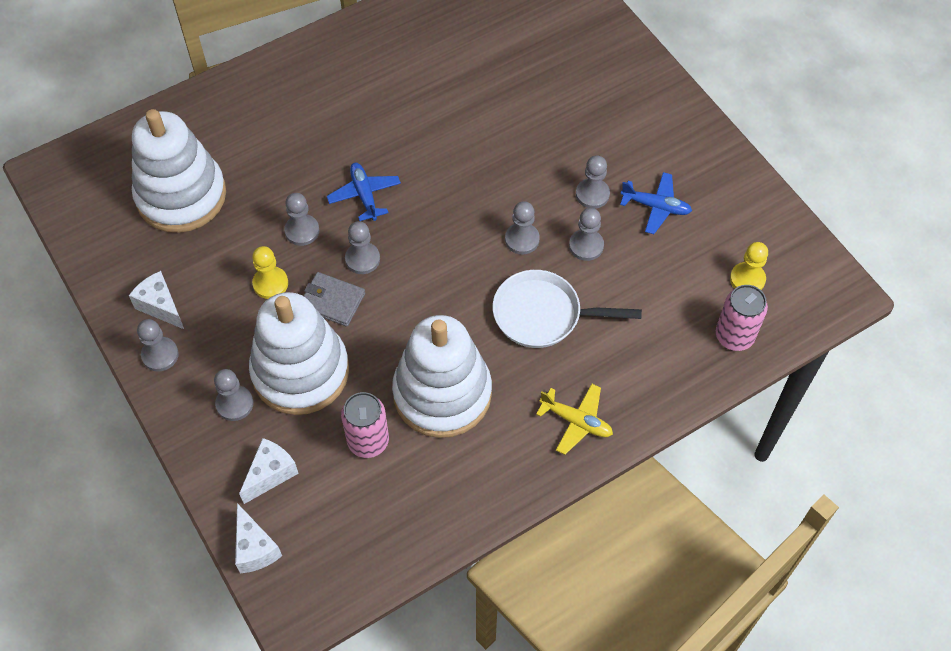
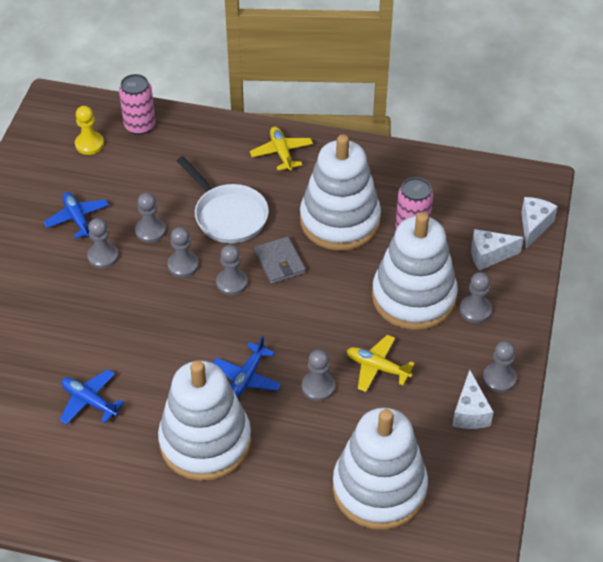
camera: 135 degrees left, 10 degrees down
(270, 283) = (377, 367): yellow pawn -> yellow plane
(332, 301) = (348, 323): grey wallet -> grey wallet (279, 262)
(342, 130) = (205, 442): none -> white stacking toy
(362, 259) = (298, 334): grey pawn -> grey pawn (232, 283)
(456, 91) = (89, 401): none -> blue plane

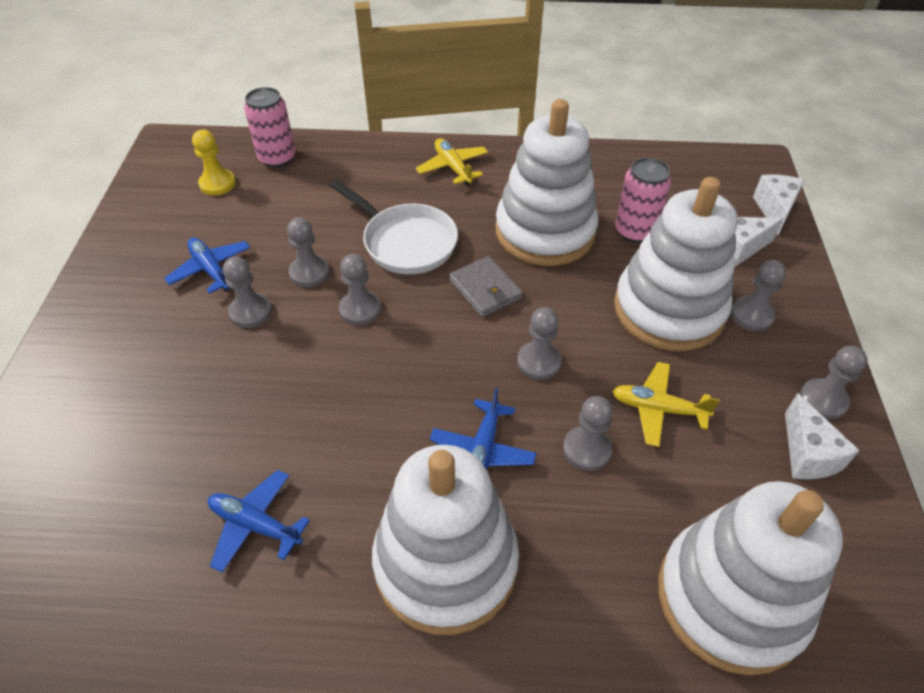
camera: 10 degrees left, 0 degrees up
(232, 283) = (429, 323): grey pawn -> grey pawn (538, 362)

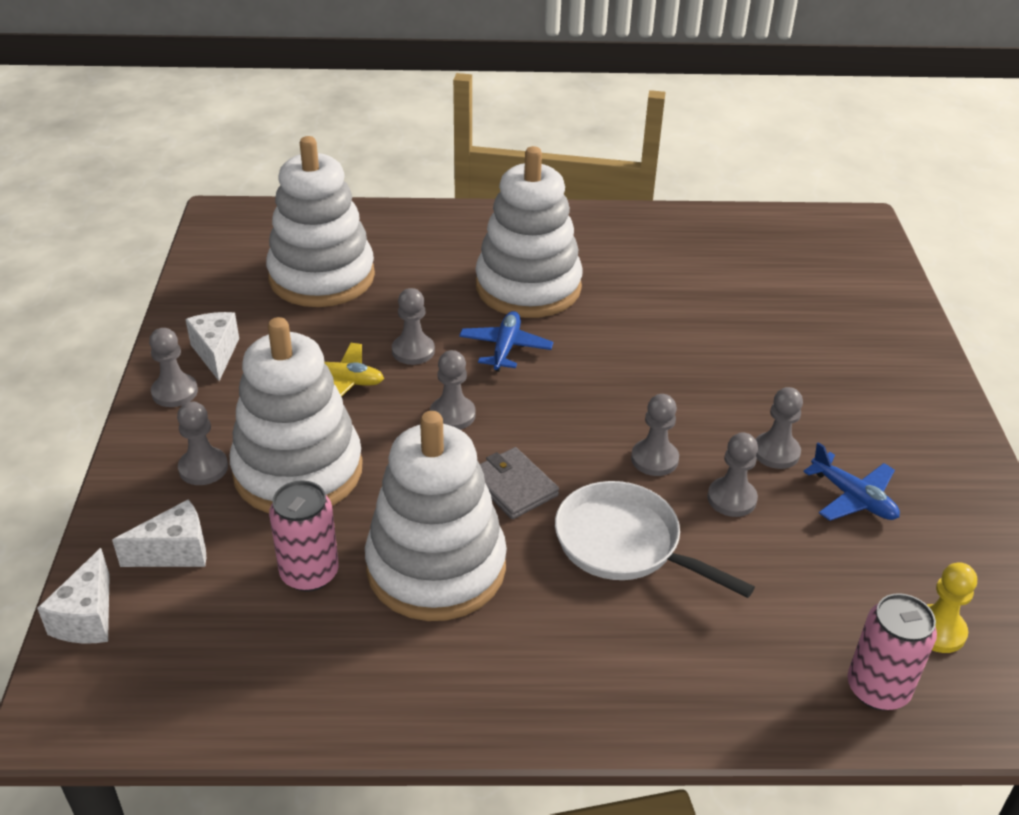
camera: 175 degrees right, 10 degrees down
(255, 525) = (678, 301): blue plane -> none
(453, 167) = (581, 681): yellow plane -> none

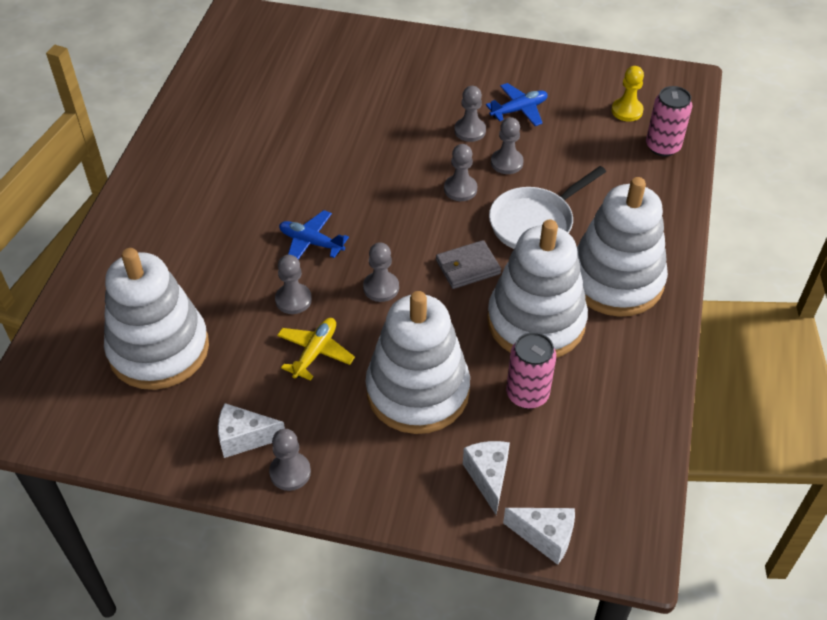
camera: 75 degrees left, 10 degrees up
(203, 468) = (396, 455): grey pawn -> none
(528, 287) = (236, 214): white stacking toy -> white stacking toy (616, 280)

